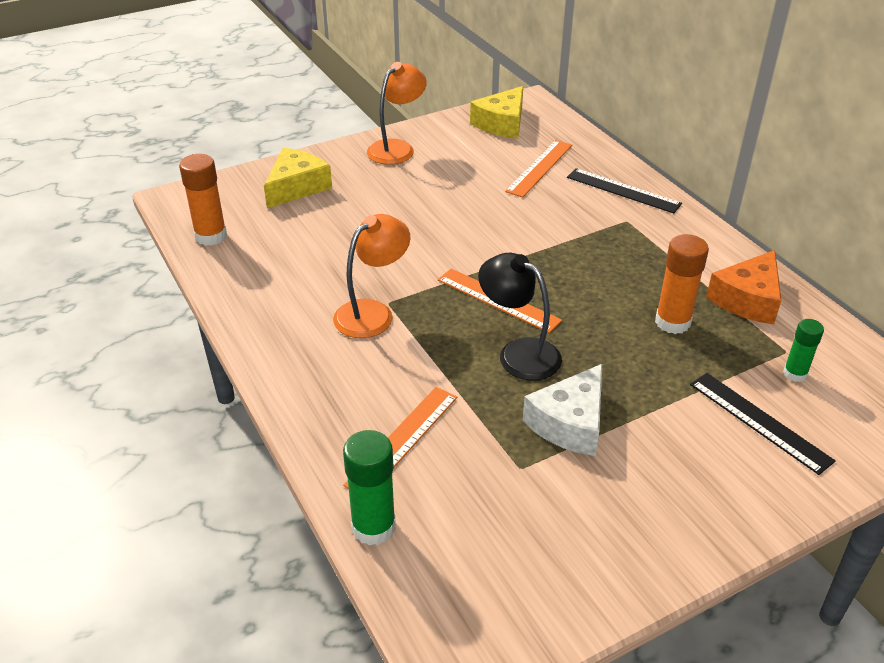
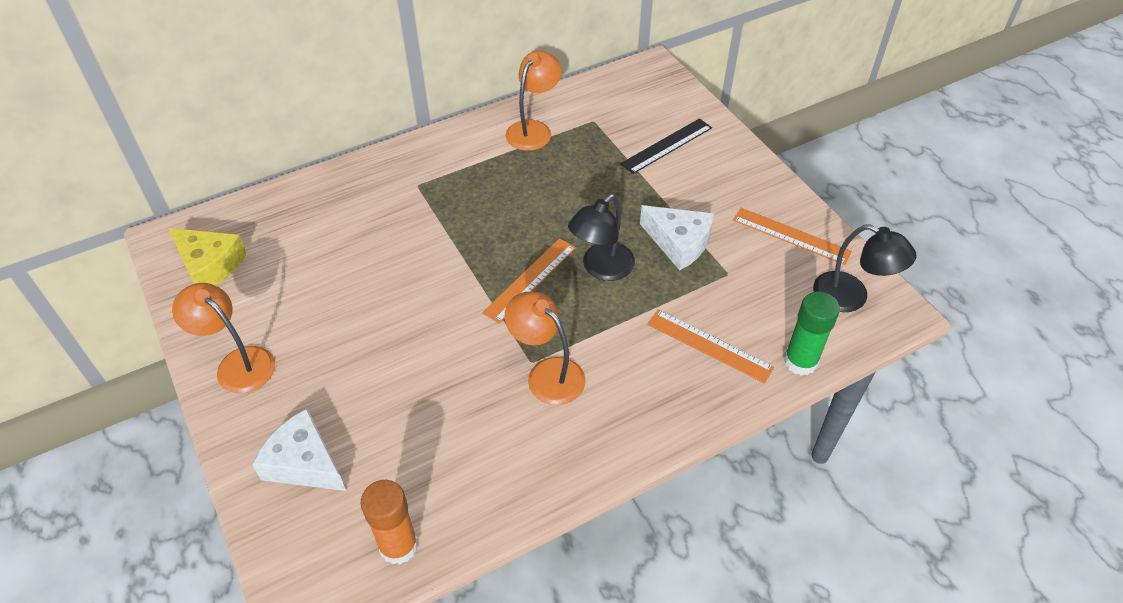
camera: 90 degrees left, 10 degrees up
(297, 187) = (304, 462): yellow cheese -> white cheese
(485, 605) = (851, 297): none -> black lamp
(540, 168) = (312, 238): orange ruler -> orange ruler (791, 235)
(623, 190) = (367, 182): black ruler -> none
(672, 322) = (561, 174): orange glue stick -> none
(747, 299) = (533, 129): orange cheese -> orange lamp
(795, 374) = (617, 121): green glue stick -> none

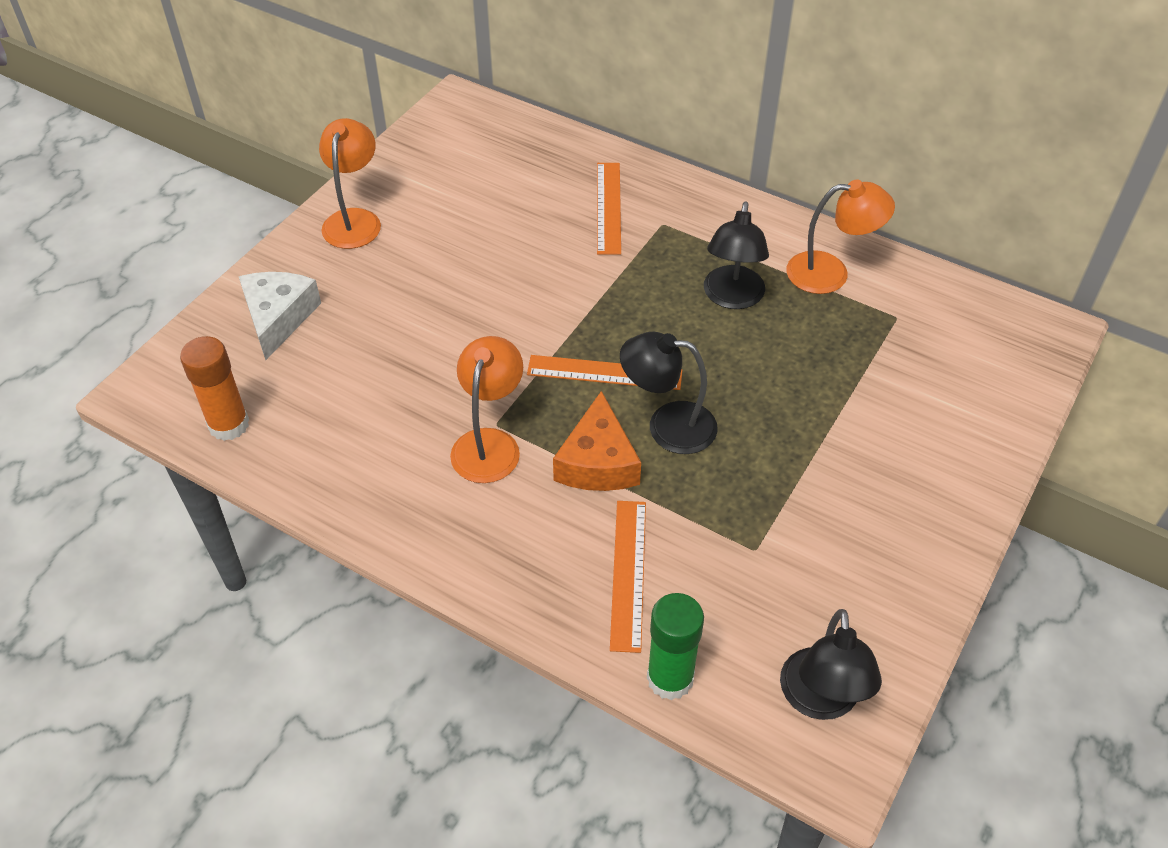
camera: 60 degrees right, 0 degrees up
(209, 265) = (448, 143): yellow cheese -> none
(516, 184) = (732, 298): none -> black lamp
(606, 319) = (597, 462): none -> orange cheese
(666, 145) = (920, 402): black ruler -> none
(679, 243) = (766, 481): white cheese -> none
(791, 235) = (876, 593): orange ruler -> orange ruler (609, 207)

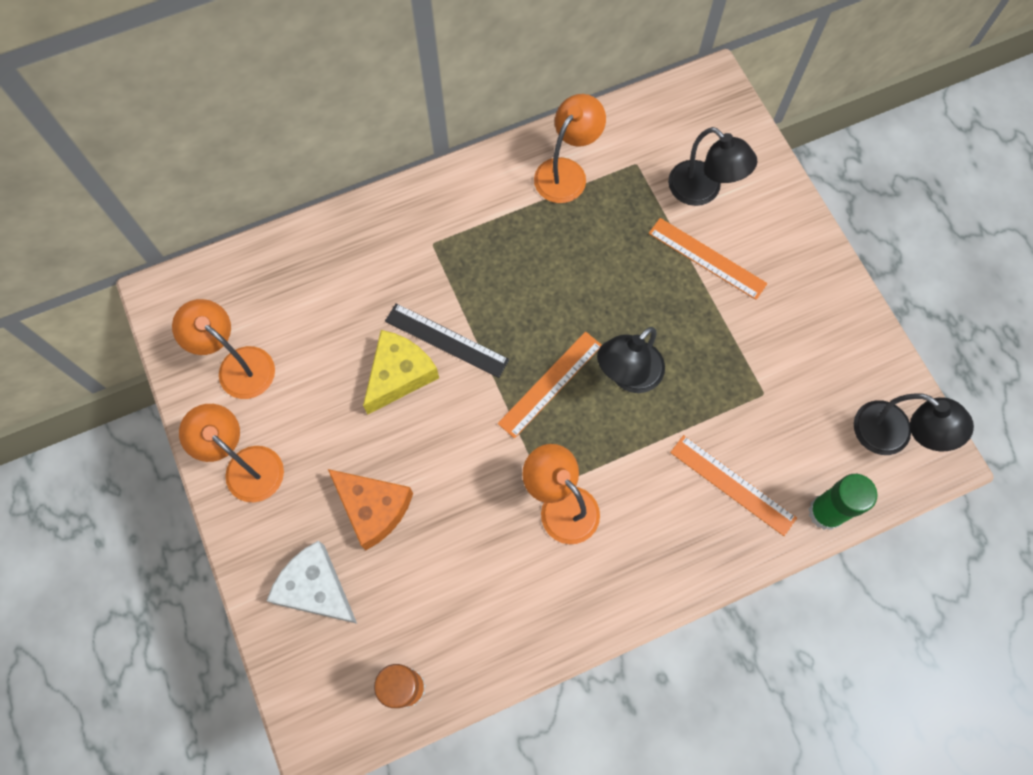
camera: 55 degrees left, 20 degrees up
(438, 170) = (237, 365): none -> orange lamp
(518, 267) = (399, 375): none -> yellow cheese
(579, 280) = (446, 340): none -> black ruler
(597, 462) = (628, 442): orange cheese -> orange cheese (373, 508)
(609, 207) = (385, 268): orange ruler -> orange ruler (707, 258)
(732, 298) = (542, 251): black lamp -> black lamp (703, 191)

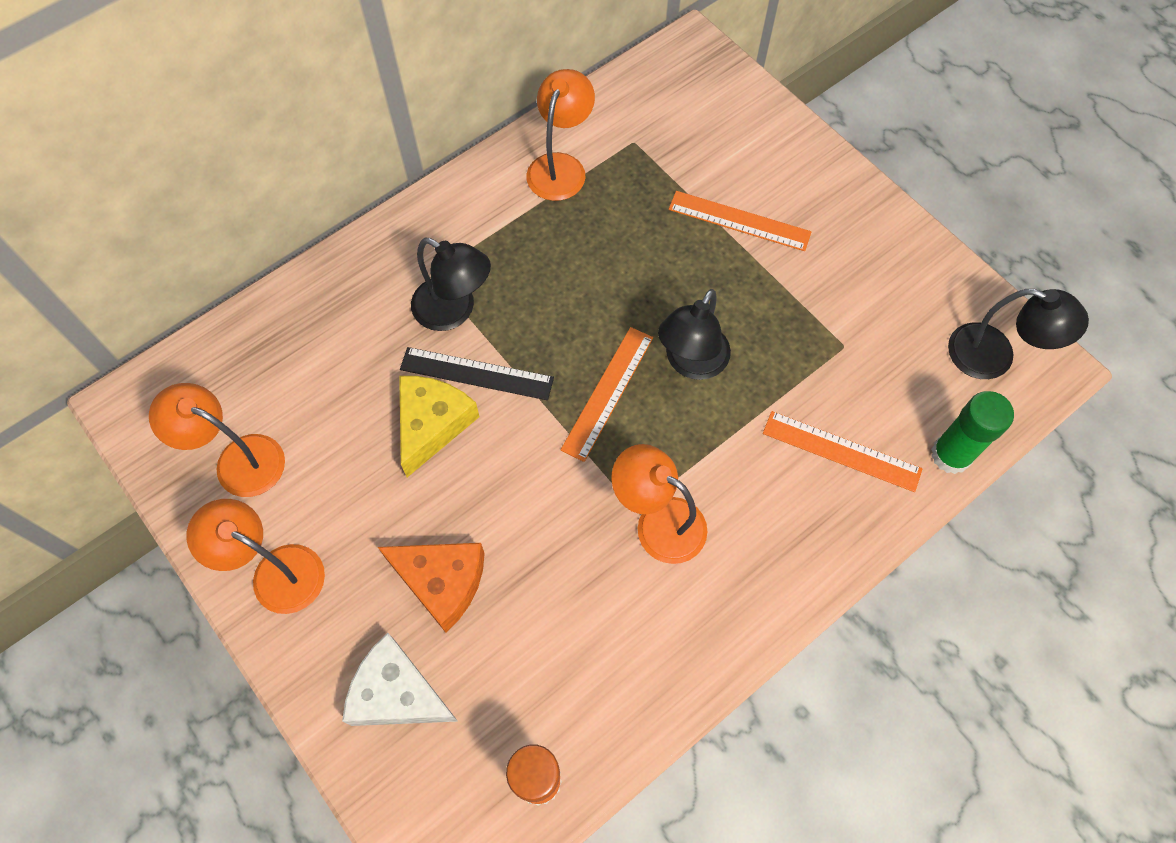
camera: 15 degrees left, 5 degrees down
(703, 191) = (713, 154): black lamp -> black lamp (454, 311)

